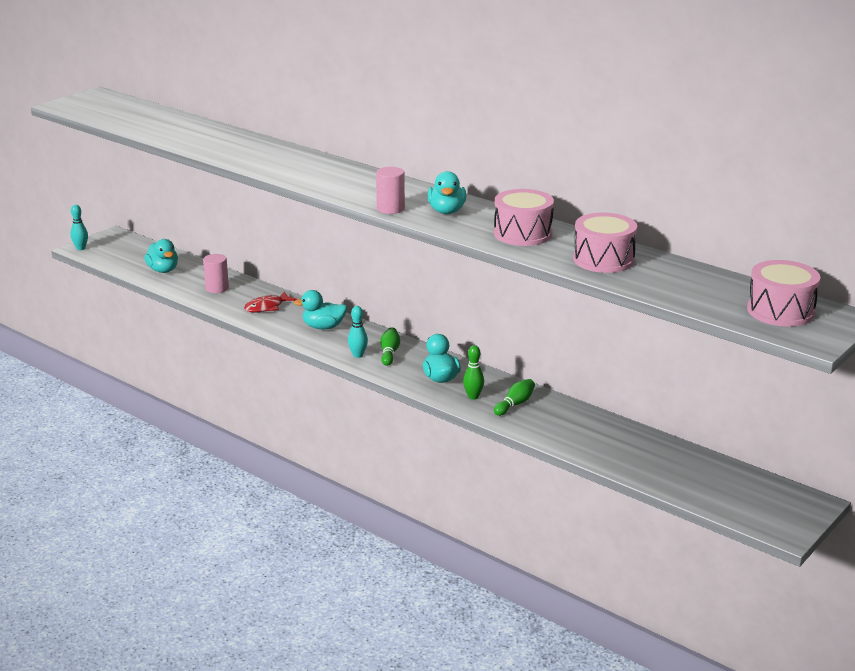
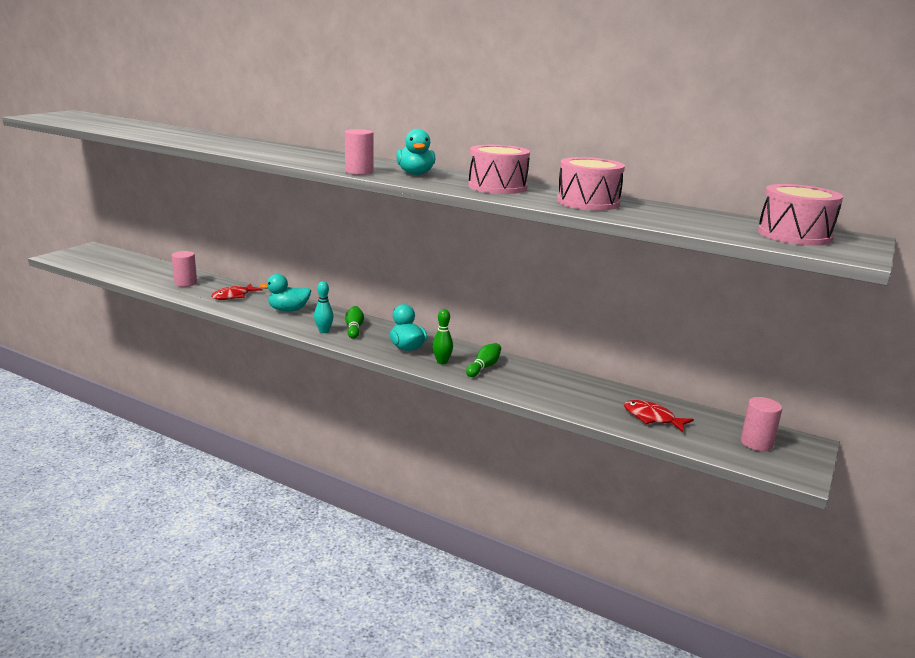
camera: 10 degrees left, 5 degrees down
(81, 248) = (57, 256): turquoise bowling pin -> none
(163, 270) = (135, 271): turquoise duck -> none
(668, 468) = (652, 418): none -> red fish
(762, 499) = (756, 443): none -> pink cylinder

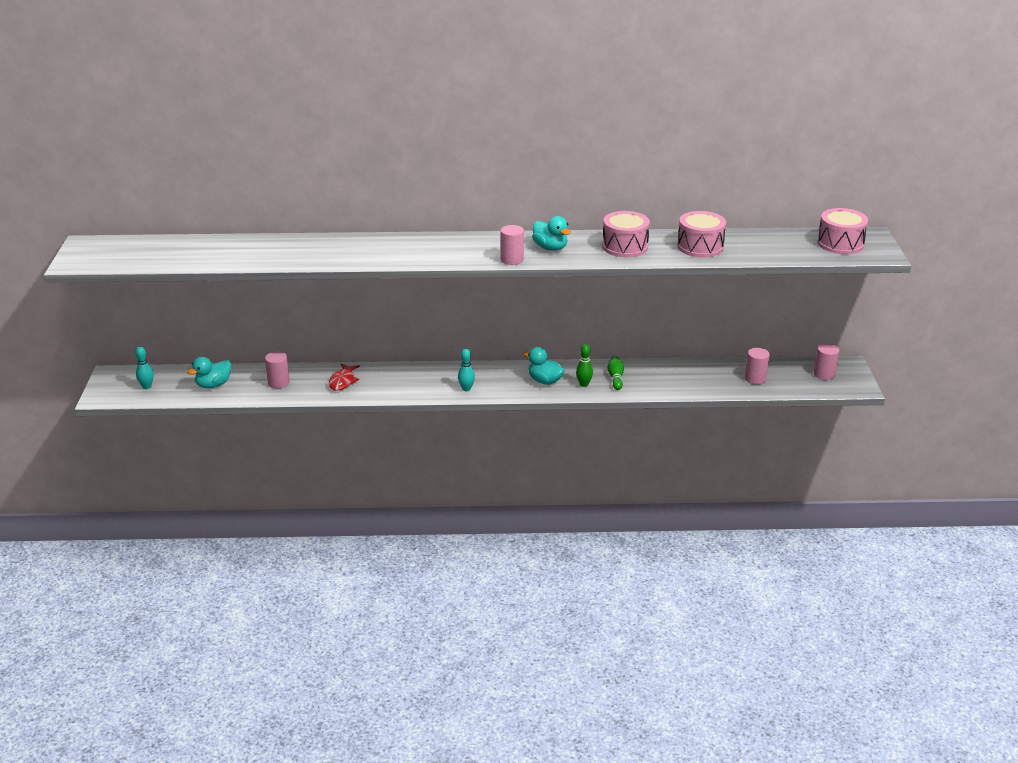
camera: 30 degrees left, 10 degrees up
(96, 260) = (147, 386): none -> turquoise bowling pin
(288, 310) = (409, 379): turquoise duck -> turquoise duck (213, 385)
(354, 329) = (484, 378): green bowling pin -> none
(652, 418) = (755, 379): red fish -> pink cylinder

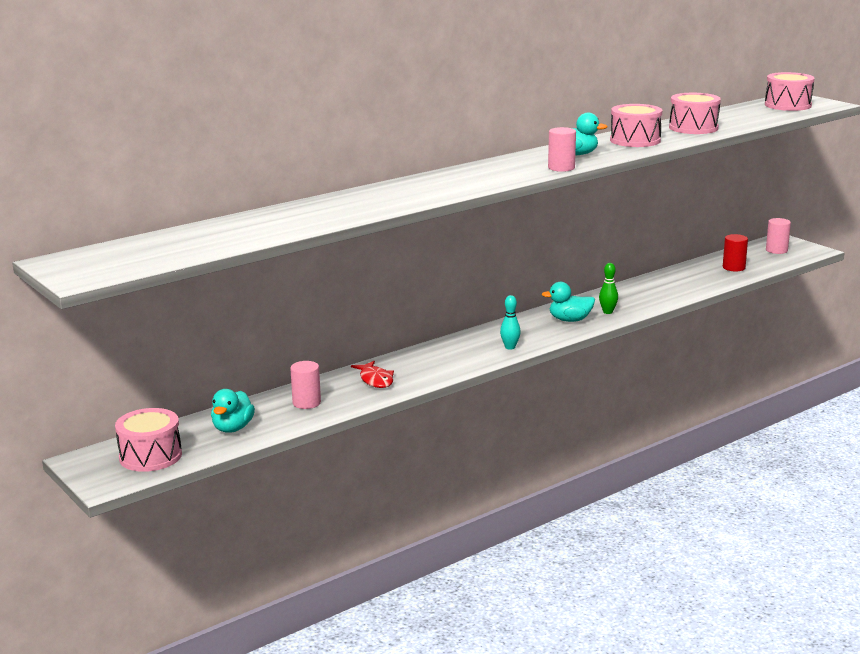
camera: 35 degrees left, 10 degrees down
(147, 386) = (150, 456): turquoise bowling pin -> pink drum
(615, 378) = (625, 300): green bowling pin -> none
(755, 379) = (733, 267): pink cylinder -> red cylinder

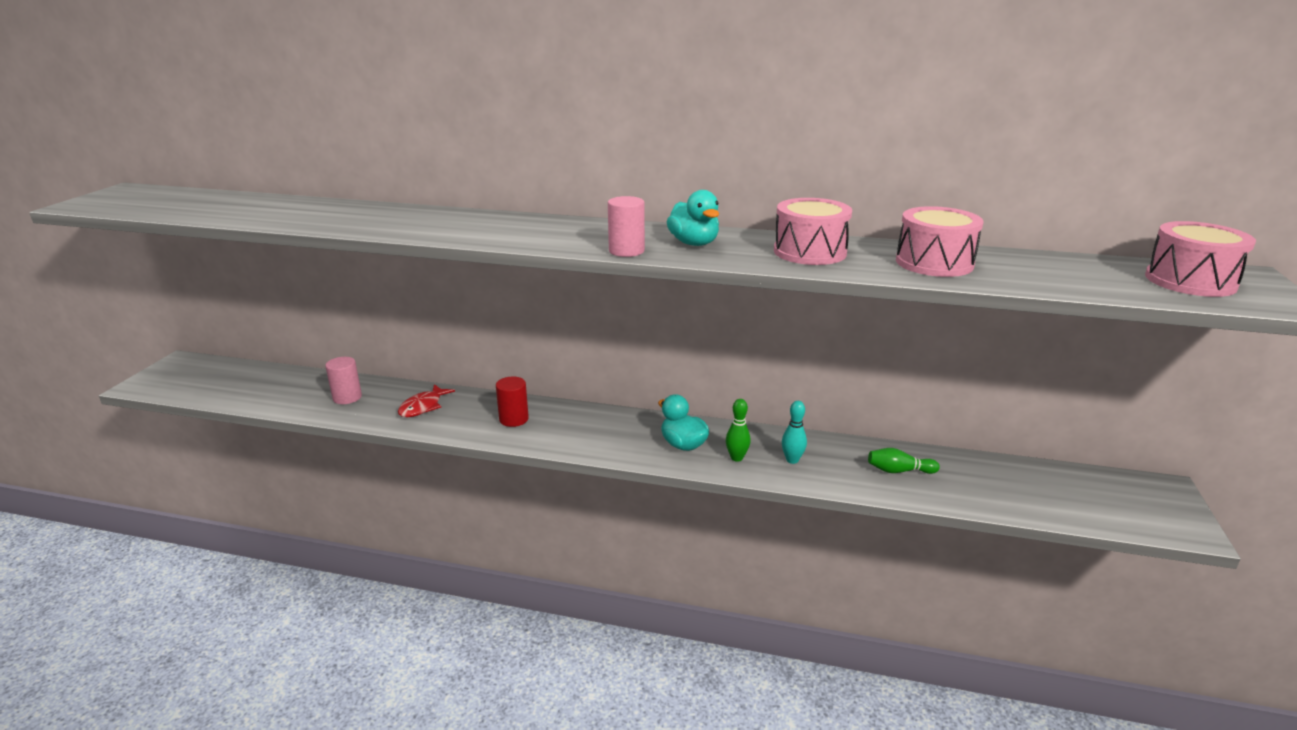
camera: 50 degrees right, 5 degrees up
(150, 456) = (200, 381): pink drum -> none
(233, 428) = (273, 389): turquoise duck -> none
(510, 347) = (571, 440): turquoise bowling pin -> turquoise bowling pin (792, 460)
(683, 282) = (899, 471): none -> green bowling pin
(733, 267) = (1005, 489): red cylinder -> red cylinder (514, 419)
(776, 250) = (1124, 499): pink cylinder -> none

